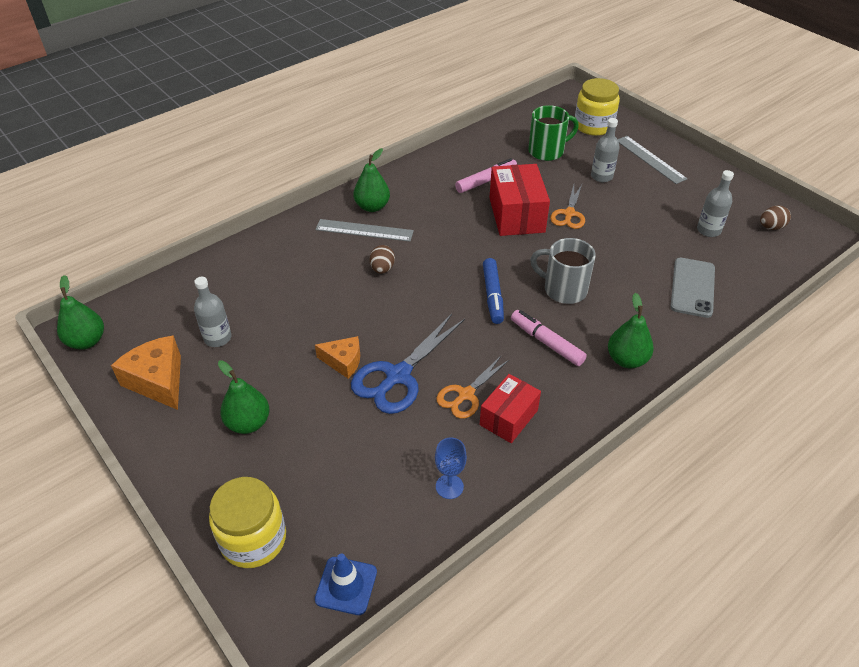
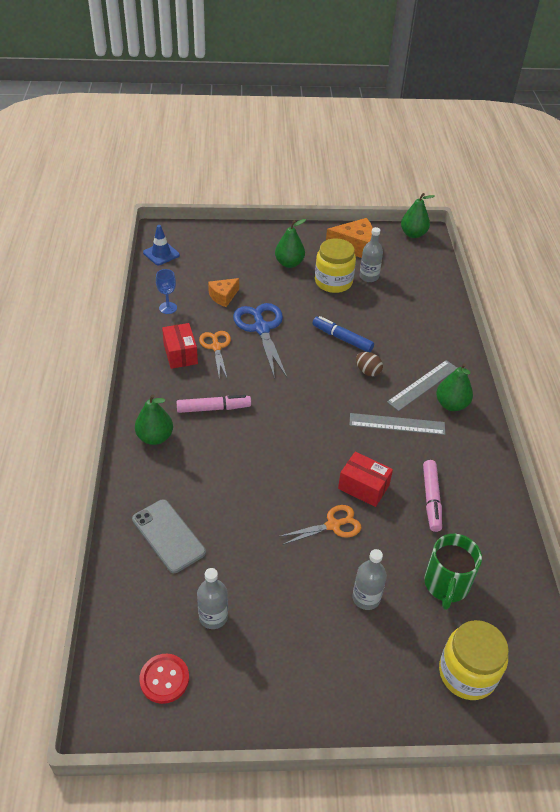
camera: 125 degrees right, 0 degrees up
(253, 539) = (217, 240): yellow jar -> yellow jar (333, 282)
(343, 361) = (297, 313): orange cheese -> orange cheese (223, 296)
(492, 295) = (284, 410): blue marker -> blue marker (342, 338)
(516, 215) = (363, 487): red box -> red box, size x0.64
(563, 289) = (250, 453): grey mug -> none
(569, 214) = (333, 525): orange scissors -> orange scissors turned 105 degrees clockwise
(650, 159) = (359, 673): grey ruler -> grey ruler (397, 424)
(771, 227) = (164, 679): brown egg -> red button

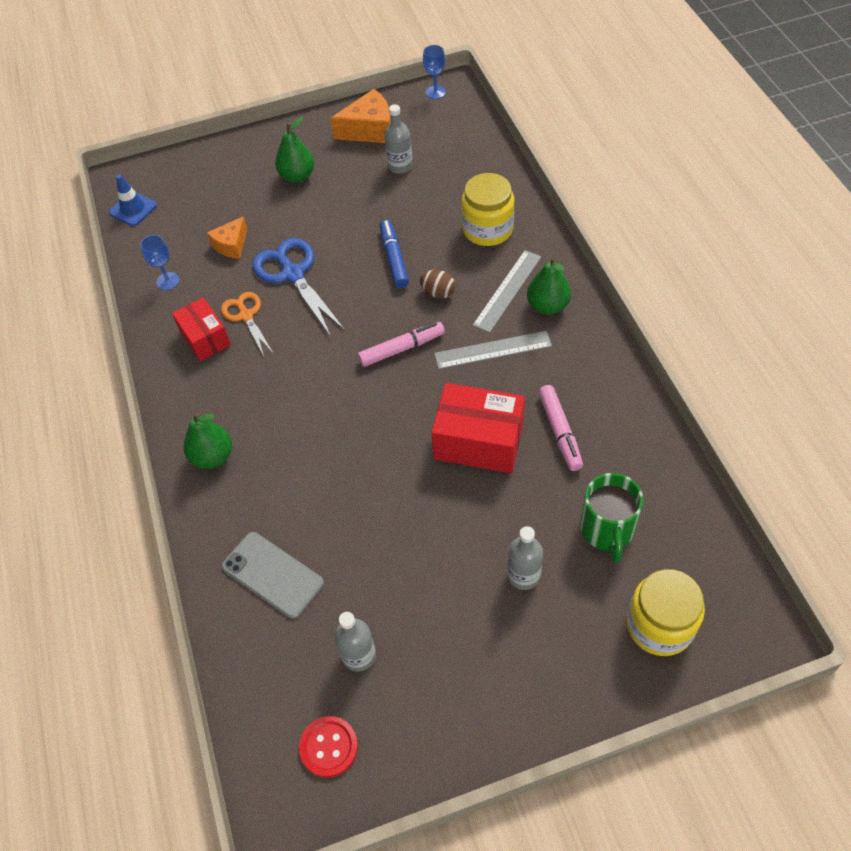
camera: 10 degrees left, 10 degrees up
(214, 408) = (270, 397): pink marker -> pink marker (402, 349)
(333, 282) = (359, 185): yellow jar -> yellow jar (487, 229)
(333, 525) = (459, 500): orange scissors -> none
(342, 338) = (394, 258): blue marker -> blue marker turned 60 degrees clockwise
(363, 487) = (479, 441): red box -> red box, size x1.56
(413, 234) = (435, 92): green pear -> blue goblet

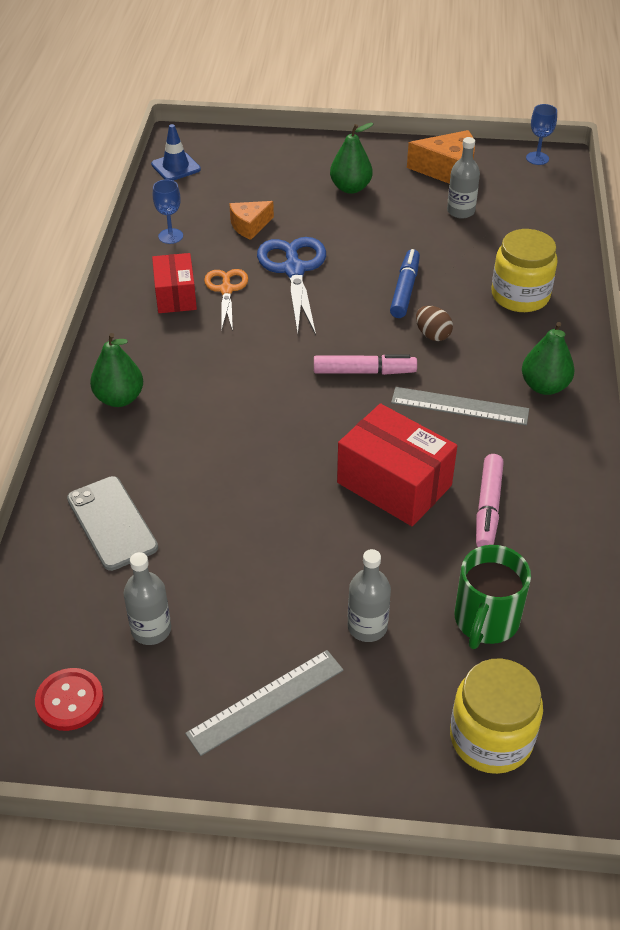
camera: 20 degrees right, 10 degrees down
(507, 290) = (508, 357): grey ruler -> grey ruler (266, 701)

